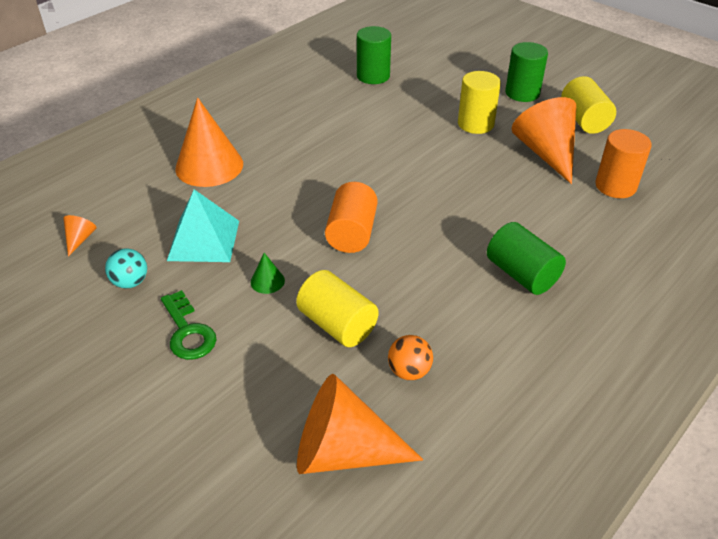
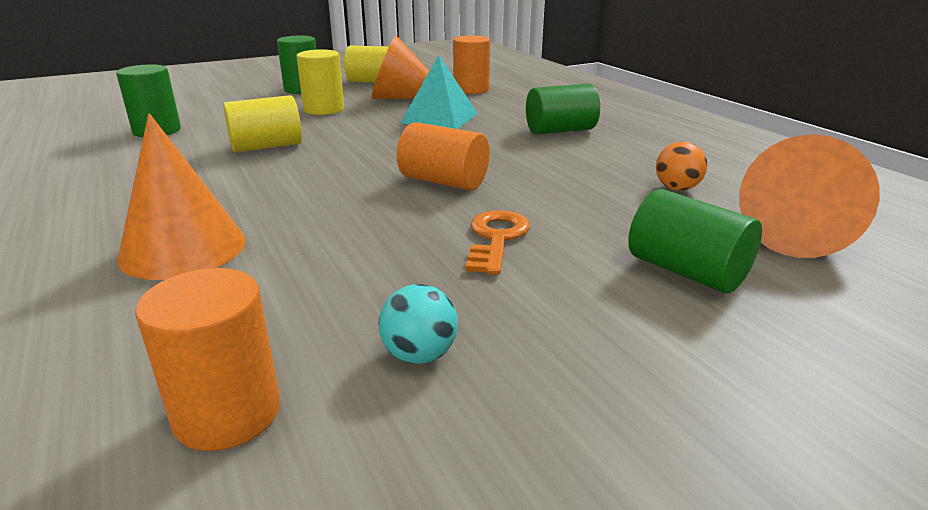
camera: 70 degrees left, 15 degrees down
(80, 239) = (227, 413): orange cone -> orange cylinder
(188, 332) = (572, 308): green key -> none
(203, 240) = (368, 273): turquoise pyramid -> turquoise pyramid (440, 118)
(252, 383) = (686, 271): none -> green cylinder
(267, 281) = (496, 238): green cone -> orange key
(337, 324) = (596, 210): yellow cylinder -> yellow cylinder (266, 146)

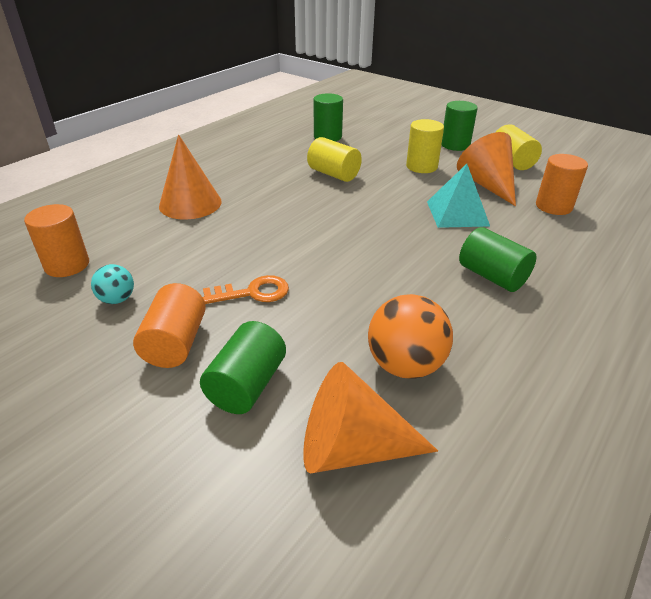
camera: 65 degrees right, 10 degrees up
(443, 182) = (328, 250): orange cylinder -> orange cylinder (175, 343)
(677, 188) = (405, 365): orange ball -> orange ball, size x1.79

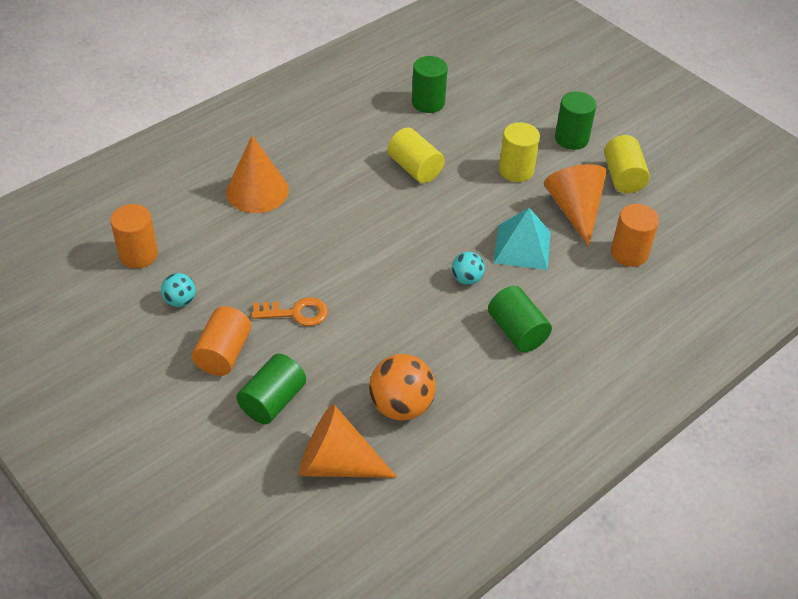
camera: 10 degrees right, 10 degrees up
(419, 242) = (466, 279): none -> turquoise ball

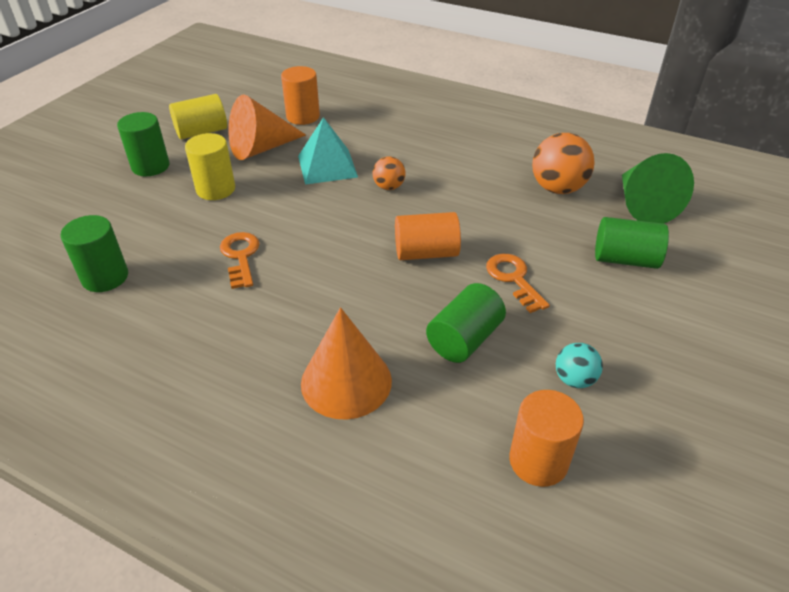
camera: 110 degrees left, 5 degrees down
(223, 353) = (608, 312): orange cylinder -> orange cylinder (426, 253)
(336, 463) = (643, 205): orange cone -> green cone
(415, 168) = (240, 256): yellow cylinder -> orange key
(466, 279) = (389, 187): turquoise ball -> orange ball
(517, 331) = (430, 151): green cylinder -> green cylinder (464, 339)

